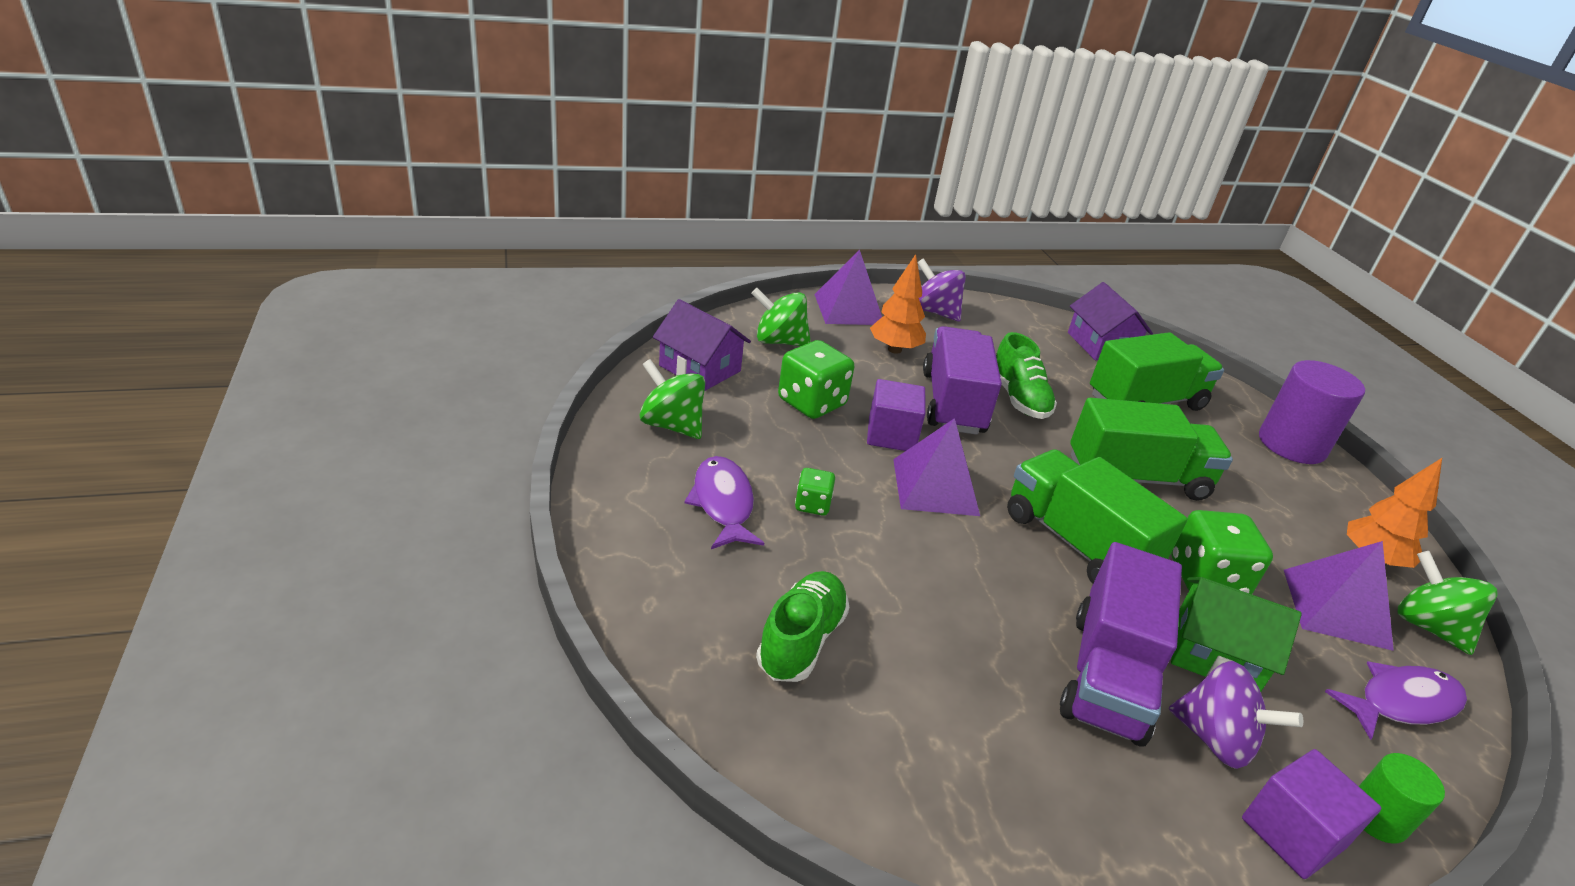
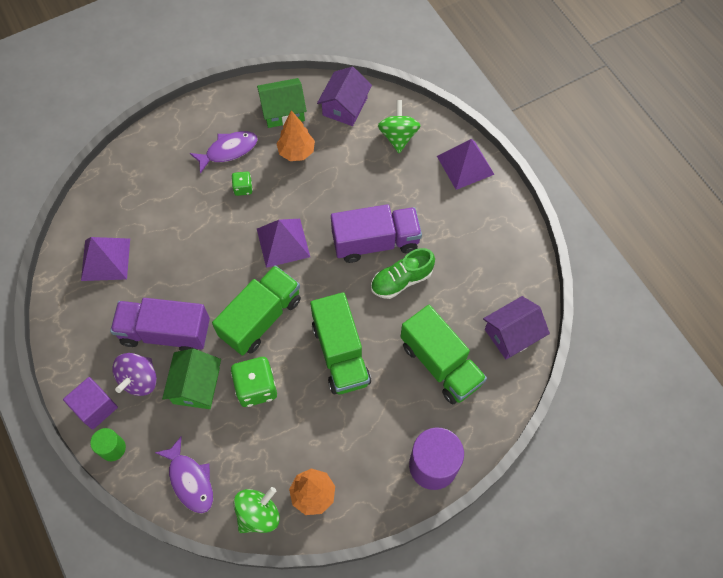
camera: 80 degrees right, 30 degrees up
(671, 425) = (283, 111): green spinning top -> green house
(801, 640) = (148, 203): green shoe -> none
(812, 403) = (337, 168): green dice -> none
(891, 435) = (323, 214): purple cube -> none
(894, 349) = (425, 200): orange tree -> orange tree (296, 152)
(934, 312) = (495, 217): purple spinning top -> none
(1336, 608) = (256, 460): purple pyramid -> purple pyramid (105, 259)

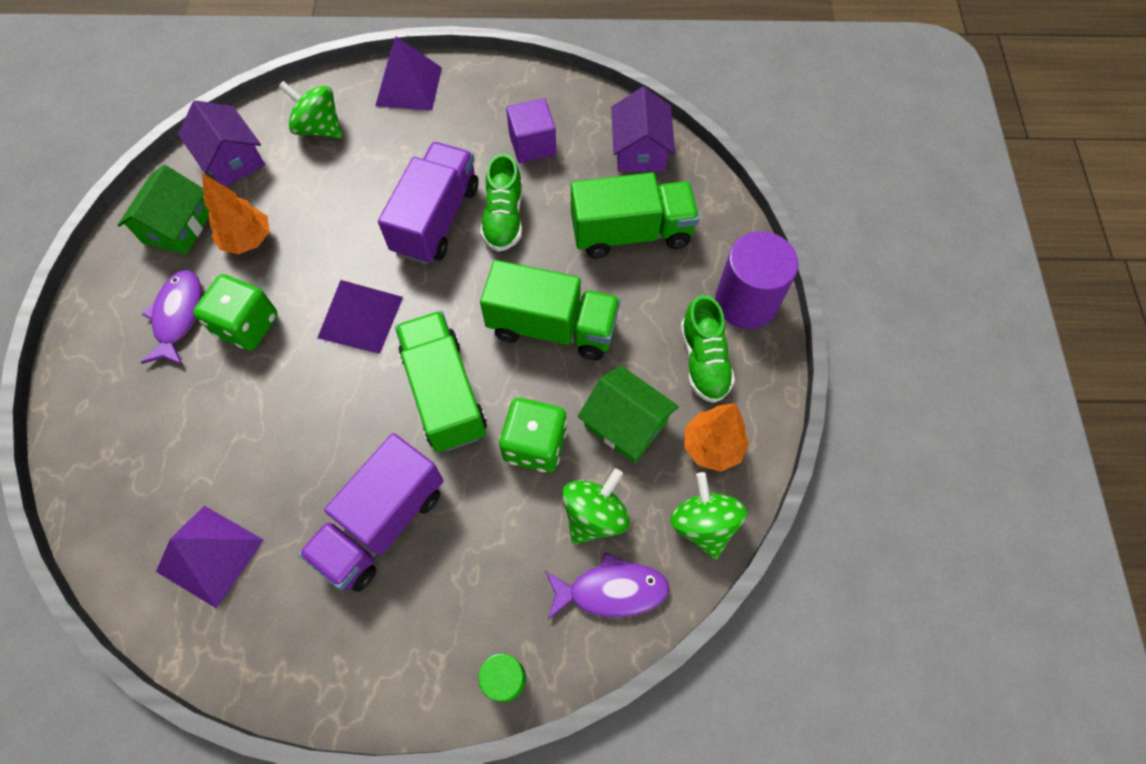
camera: 60 degrees left, 0 degrees up
(95, 407) = (429, 676): purple cube -> purple cube (532, 145)
(139, 380) = (427, 592): purple spinning top -> none
(196, 386) = (485, 519): green house -> green house (626, 424)
(230, 446) = (594, 515): none -> green spinning top
(243, 188) = (247, 325): green dice -> green dice, size x1.86
(371, 459) = (703, 360): none -> green shoe

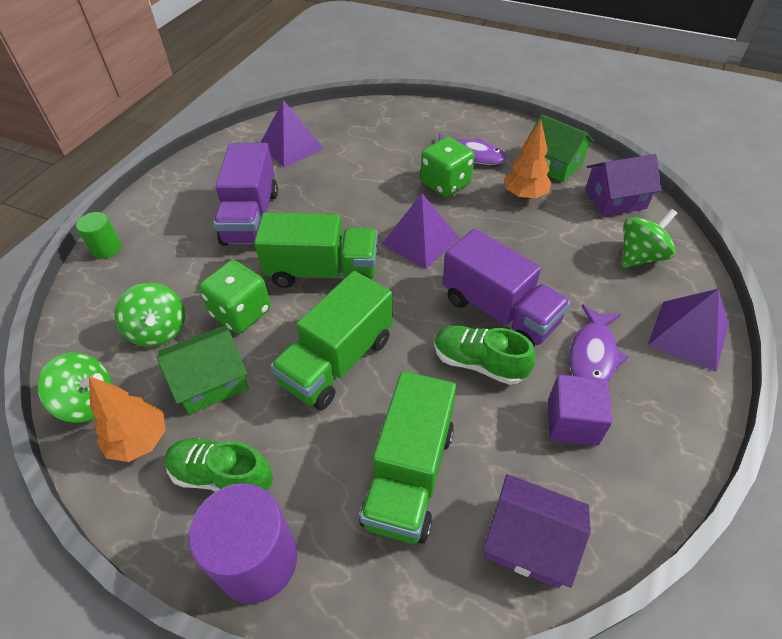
camera: 115 degrees right, 15 degrees down
(382, 523) = (251, 217): purple truck -> purple truck turned 150 degrees counterclockwise
(611, 590) = (101, 321): purple fish -> purple fish (593, 355)

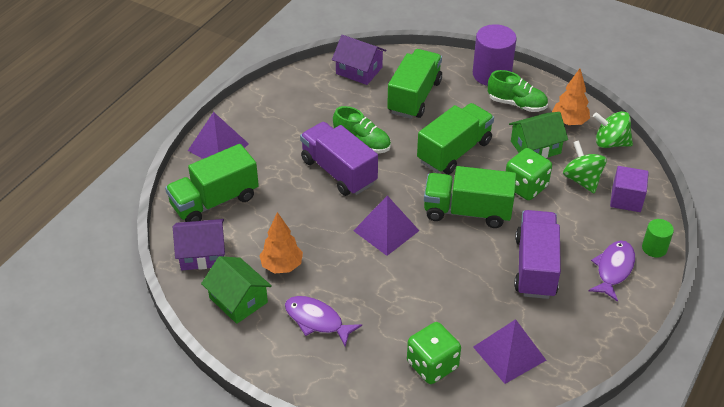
camera: 175 degrees left, 5 degrees down
(445, 184) = (351, 287): green dice -> green dice (432, 365)
(572, 422) = (316, 111): purple cube -> purple cube (626, 199)
(593, 355) = (287, 141): purple fish -> purple fish (613, 269)
(640, 256) = (214, 201): green spinning top -> green truck

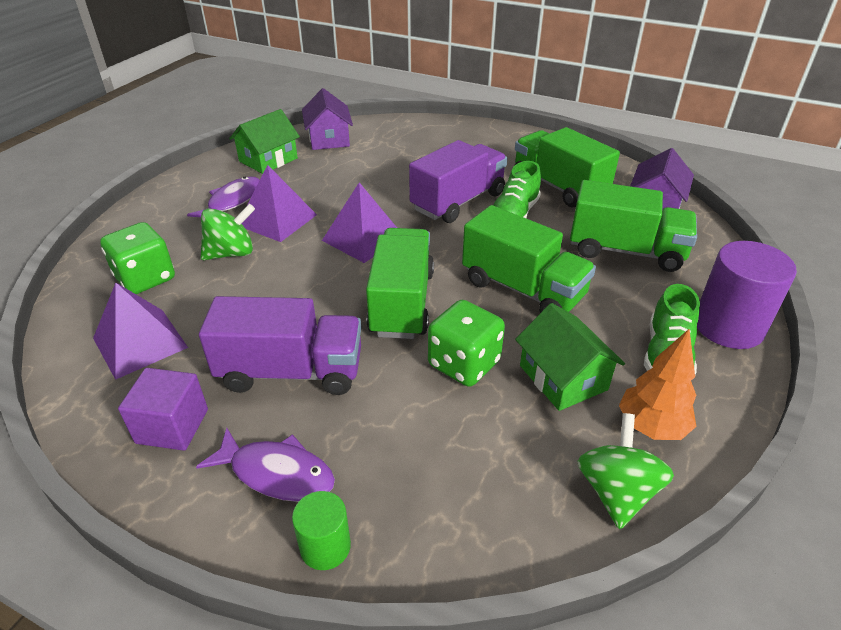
camera: 85 degrees right, 5 degrees down
(214, 201) = (399, 138): green truck -> green truck (559, 187)
(218, 147) = (478, 133): purple pyramid -> purple pyramid (277, 220)
(282, 266) = (310, 178): orange tree -> none
(582, 180) = (496, 439): green spinning top -> green spinning top (231, 253)
(626, 199) = (456, 507): purple cube -> purple cube (172, 426)

